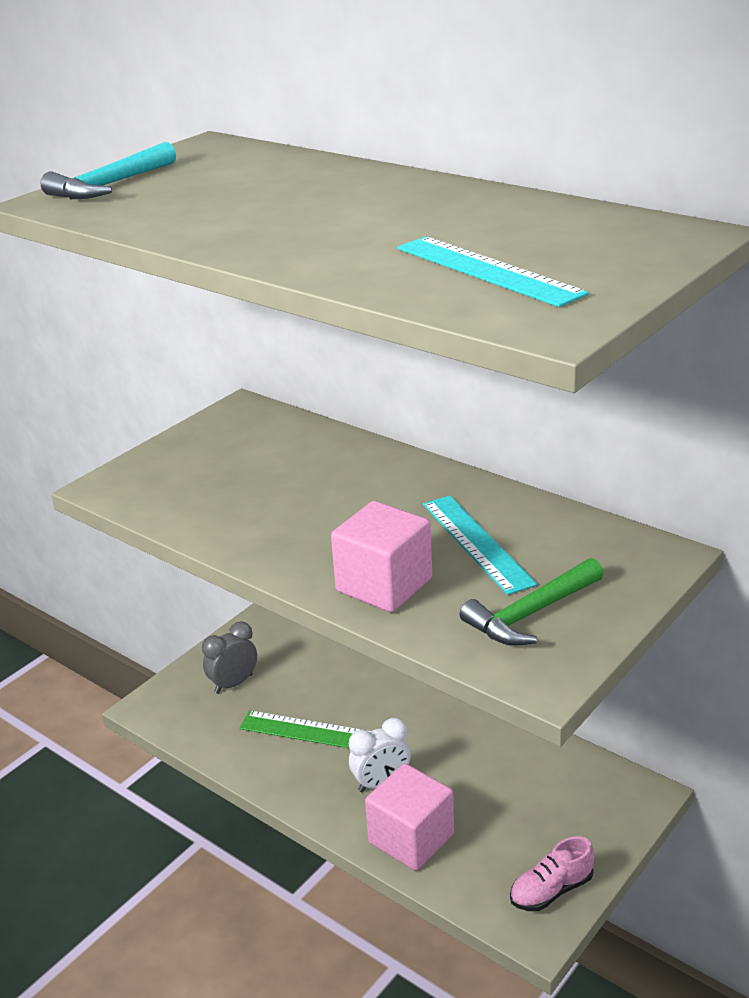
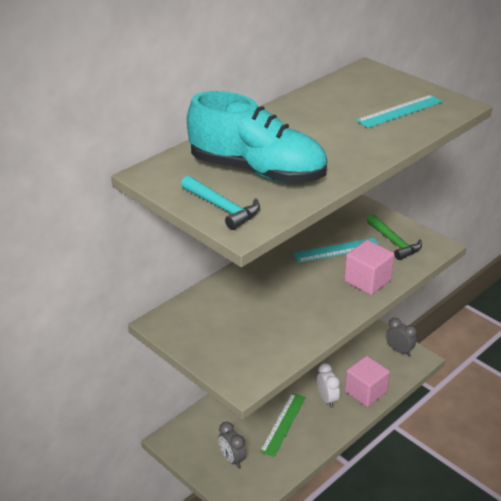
camera: 85 degrees left, 5 degrees up
(220, 192) = (257, 171): none -> turquoise shoe
(551, 890) = (399, 350): pink shoe -> grey clock

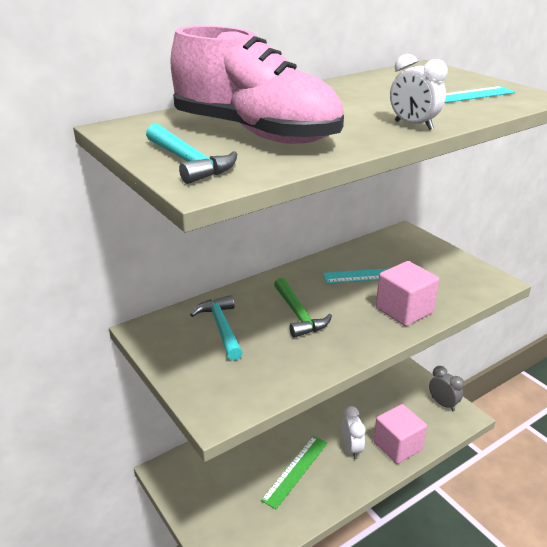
camera: 10 degrees right, 5 degrees down
(222, 313) = (221, 327): none -> turquoise hammer
(232, 459) = (227, 505): grey clock -> none
(257, 171) = (255, 133): turquoise shoe -> pink shoe
(371, 151) = (413, 125): none -> white clock
(394, 242) = (443, 273): green hammer -> green hammer (298, 315)

